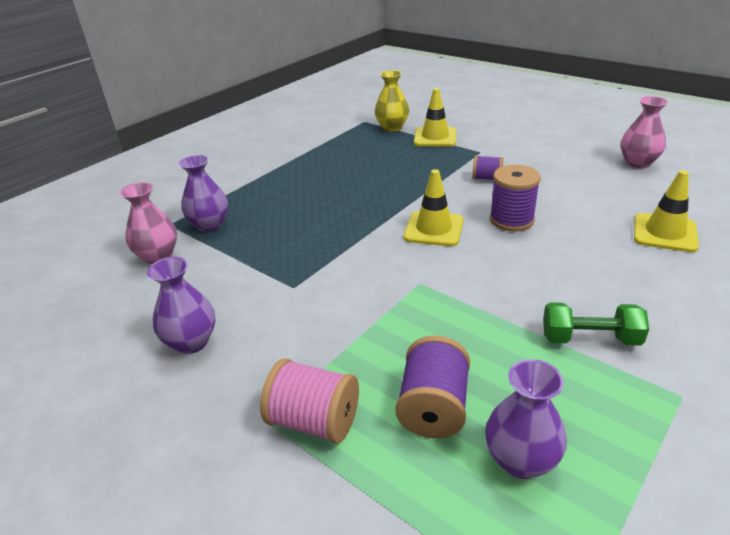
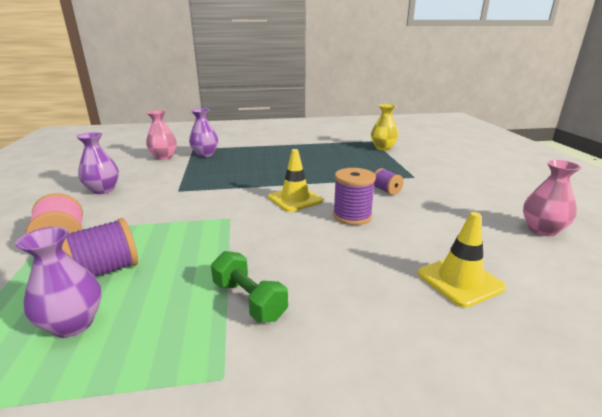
camera: 40 degrees right, 10 degrees down
(435, 137) = (399, 160): yellow traffic cone -> none

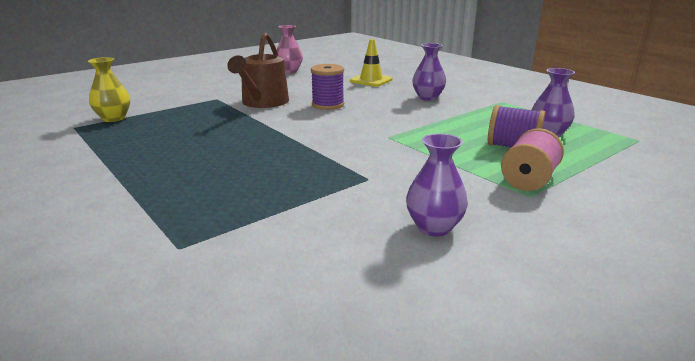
camera: 120 degrees left, 0 degrees up
(164, 157) = (256, 254): pink vase -> none
(205, 154) = (212, 218): purple vase -> purple vase (427, 97)
(249, 300) = (458, 108): green dumbbell -> none
(295, 199) = (320, 125): yellow traffic cone -> none
(386, 190) = (263, 102): purple spool -> brown watering can

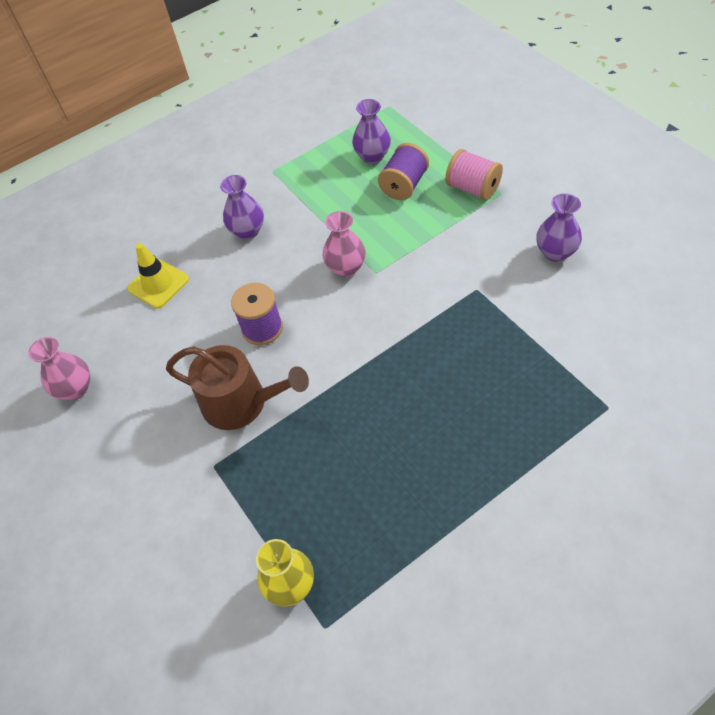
camera: 80 degrees left, 30 degrees up
(392, 126) = (346, 268): none -> pink vase

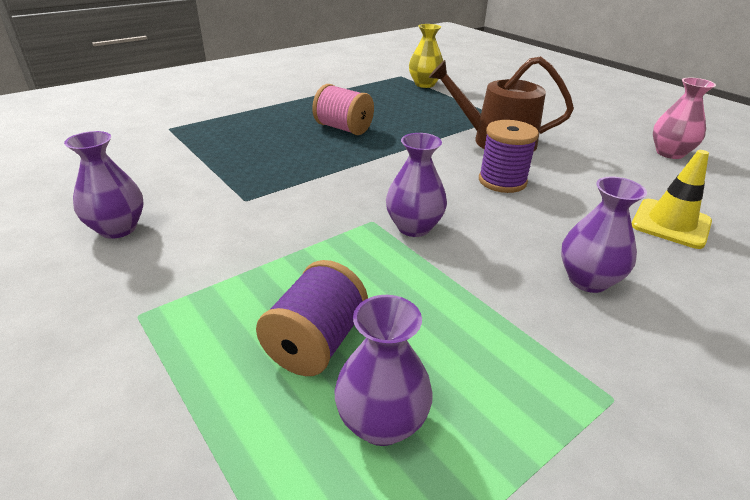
camera: 170 degrees right, 20 degrees down
(346, 268) = (414, 227): pink vase -> purple vase
(472, 188) = (184, 327): pink spool -> pink spool (343, 128)

